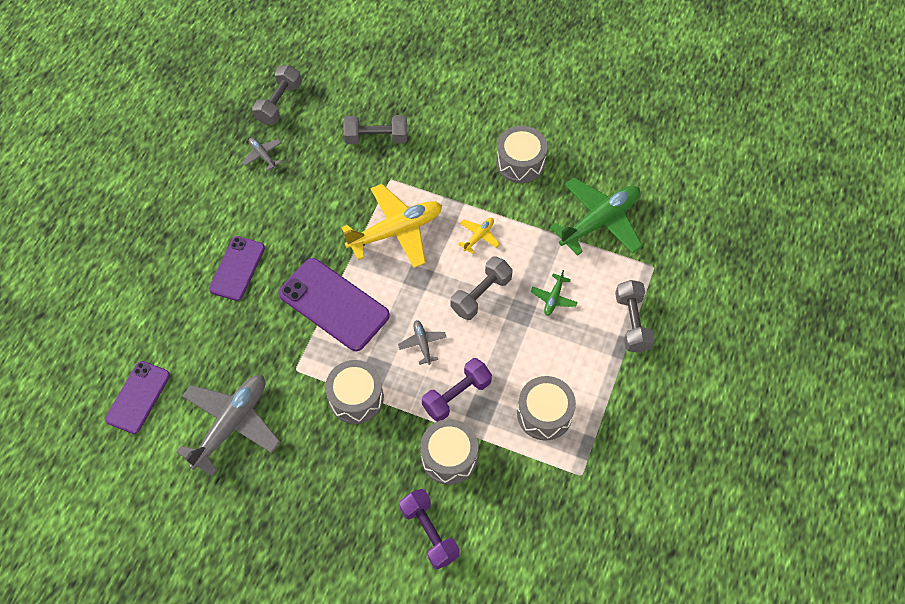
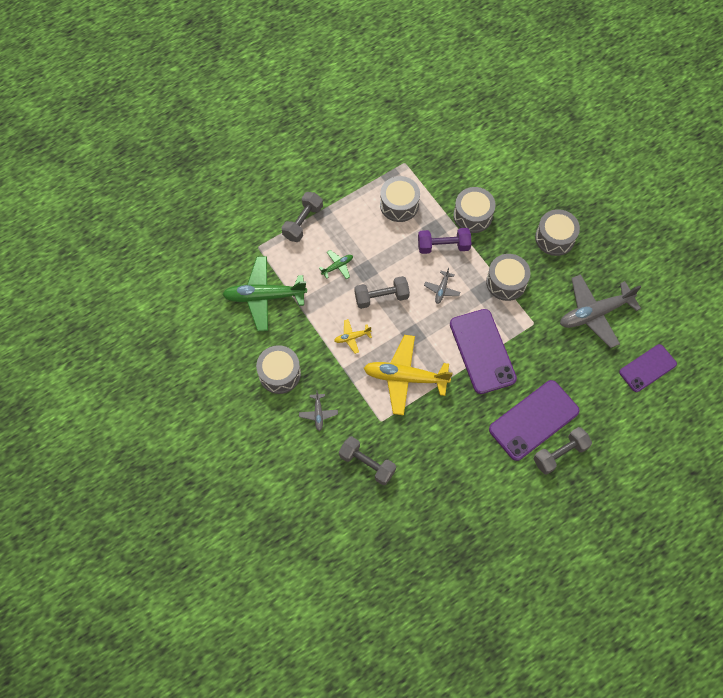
camera: 145 degrees left, 5 degrees up
(237, 268) = (534, 420): purple phone -> purple phone, size x1.55
(263, 155) = (462, 505): grey plane -> grey plane (318, 413)
(279, 103) = (421, 548): grey dumbbell -> grey dumbbell (560, 454)
(331, 492) = (554, 238): none -> grey drum
(429, 533) = (511, 185): purple dumbbell -> none

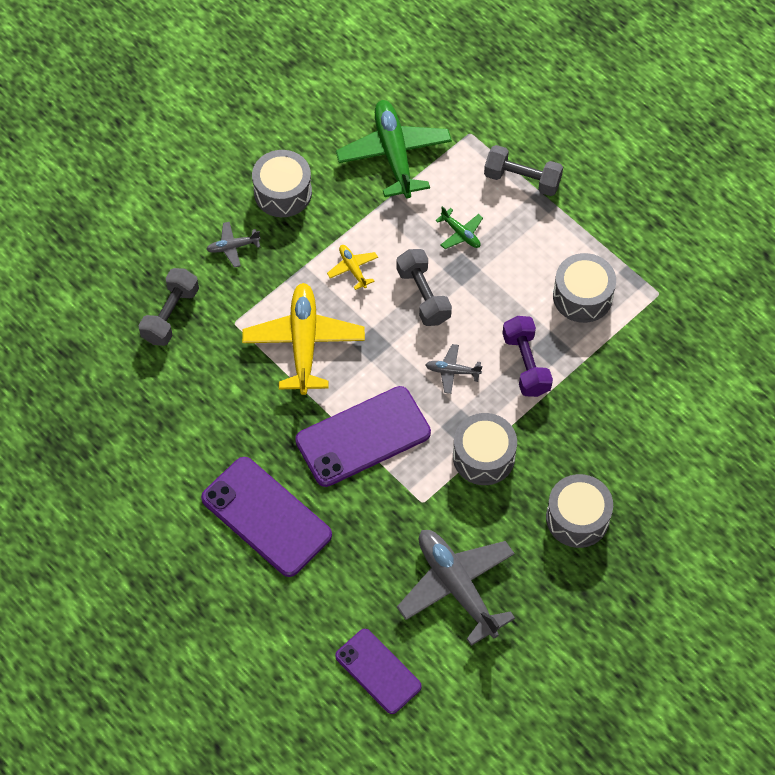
camera: 80 degrees right, 5 degrees down
(472, 215) = (589, 397): grey drum -> none
(560, 454) = (220, 556): grey dumbbell -> none

